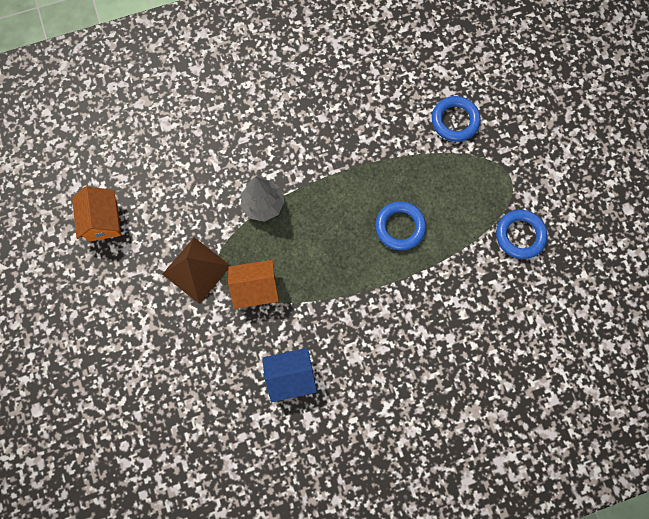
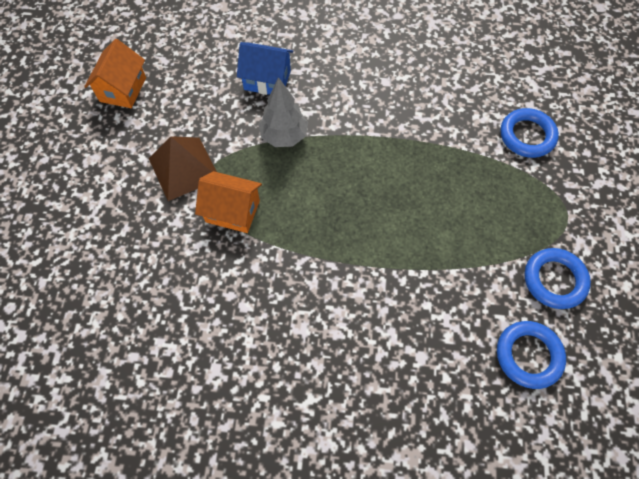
camera: 25 degrees right, 10 degrees down
(290, 376) = (220, 316): blue house -> blue house (267, 80)
(400, 227) = (418, 214): blue ring -> blue ring (528, 355)

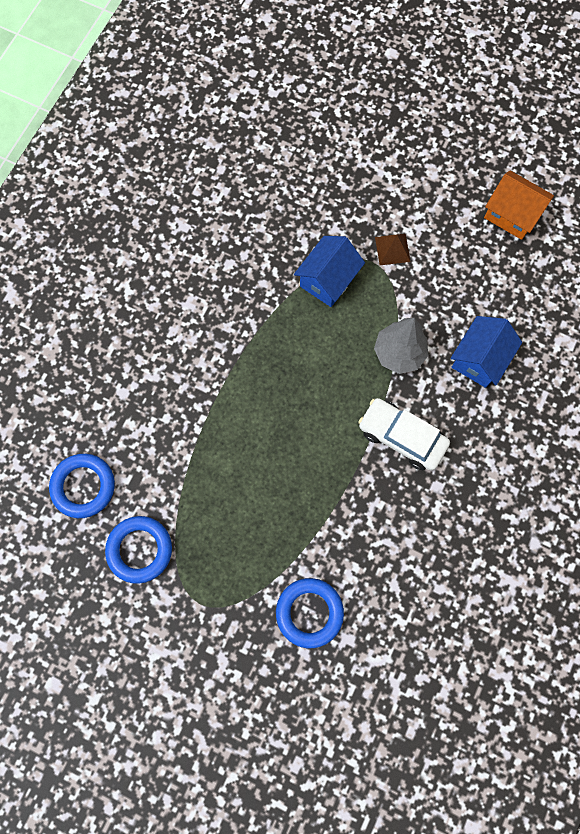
camera: 110 degrees right, 10 degrees up
(184, 168) = (392, 249): brown pyramid -> brown pyramid, size x0.55
(232, 211) = (328, 280): orange house -> blue house
(357, 114) = (401, 437): none -> white car

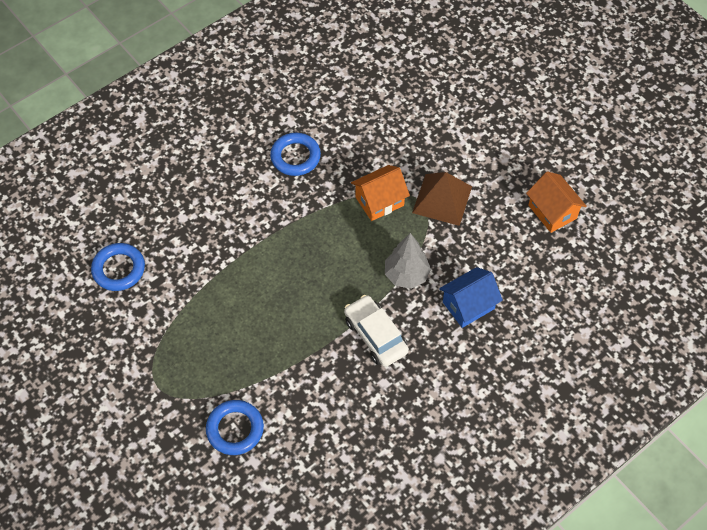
camera: 25 degrees right, 15 degrees down
(139, 549) = (134, 330): blue ring -> blue ring (295, 157)
(328, 280) = (379, 201): blue house -> orange house
(392, 249) = (442, 199): brown pyramid -> brown pyramid, size x1.82

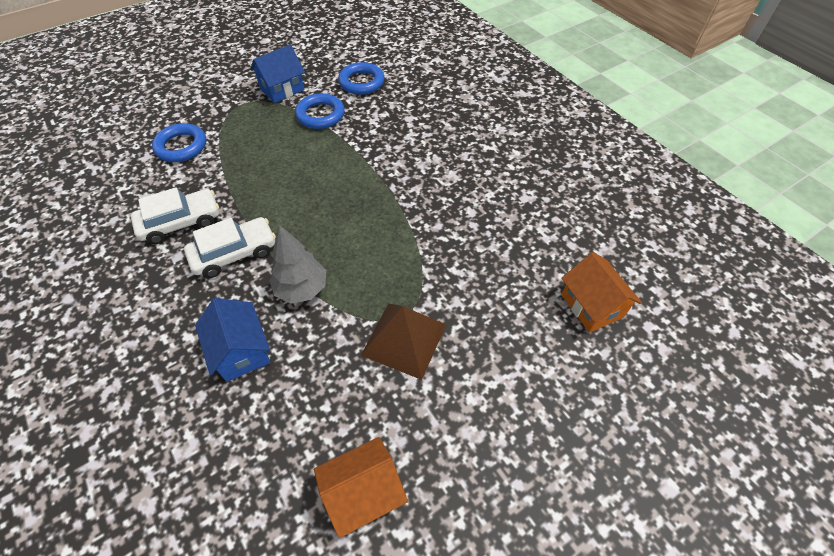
camera: 95 degrees right, 5 degrees down
(131, 350) = (282, 89): none -> blue house
(295, 157) = (476, 199): blue ring -> blue ring (320, 115)
(343, 393) = (181, 222): none -> white car
(379, 201) = (409, 271): orange house -> orange house (591, 306)

